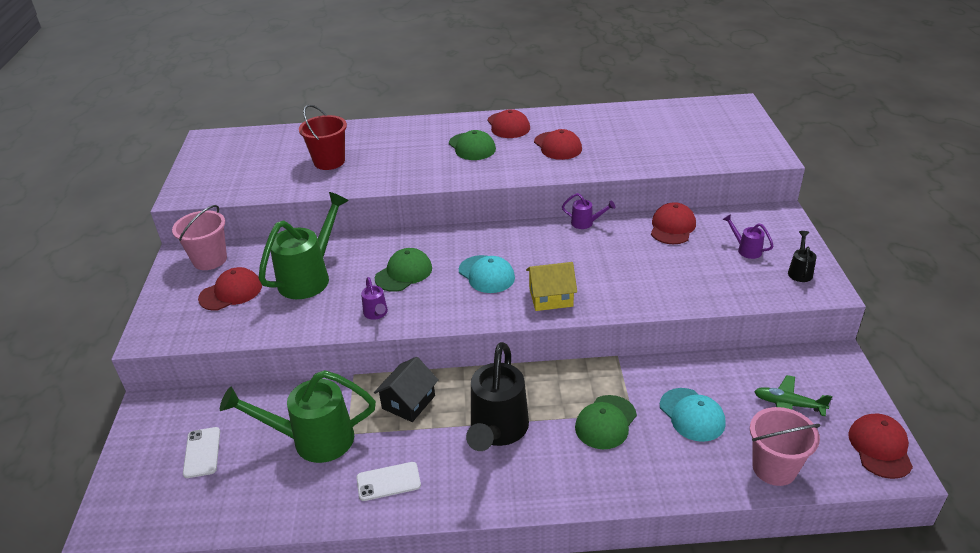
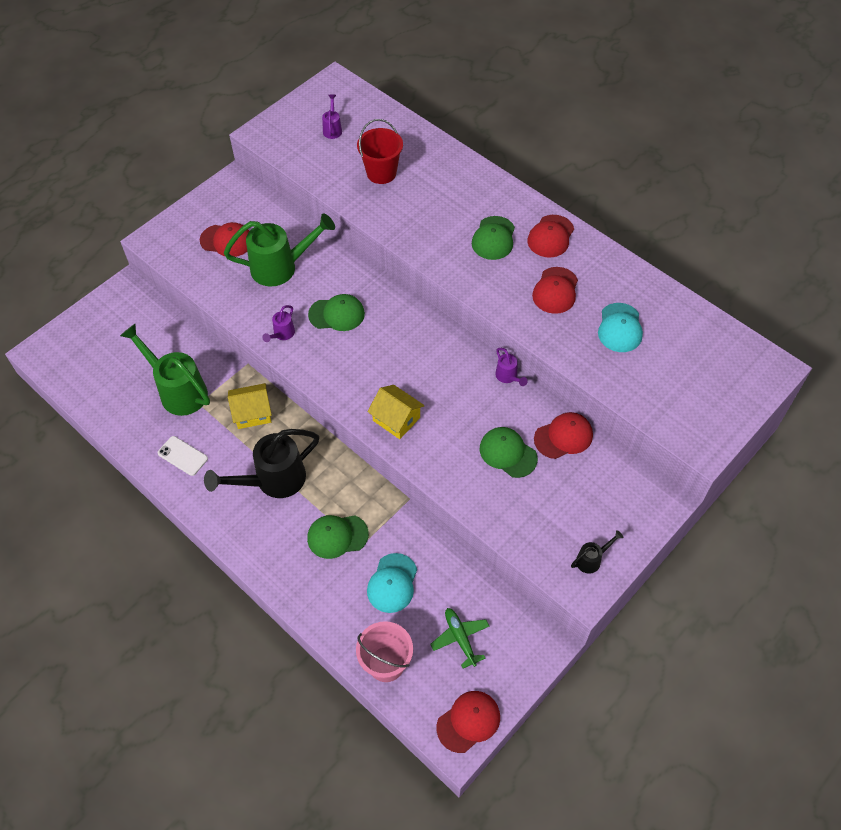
camera: 45 degrees right, 20 degrees up
(202, 452) = (121, 346): white phone -> none
(210, 260) = (244, 200): pink bucket -> none
(408, 402) = (252, 413): black house -> yellow house
(486, 274) = (383, 362): turquoise cap -> turquoise cap (620, 328)
(655, 259) = (508, 453): none -> green cap
(746, 250) = (584, 505): purple watering can -> purple watering can (332, 129)

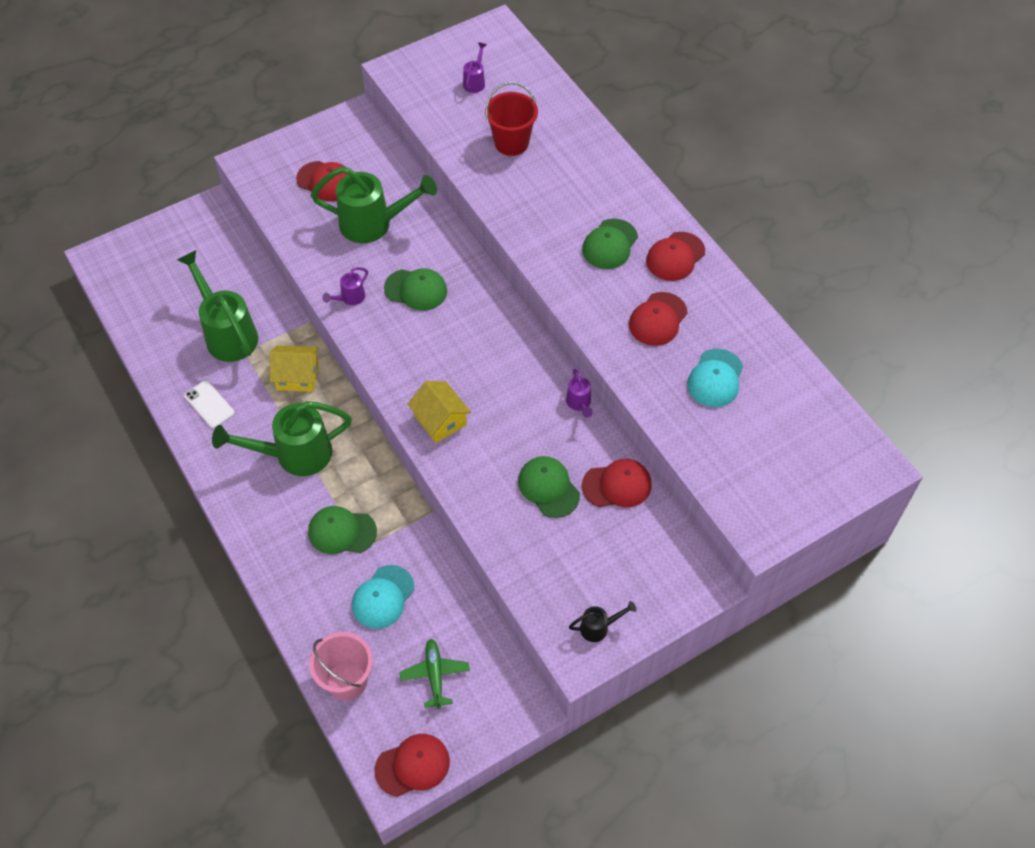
camera: 15 degrees right, 0 degrees up
(273, 480) = (294, 454): black watering can -> green watering can

